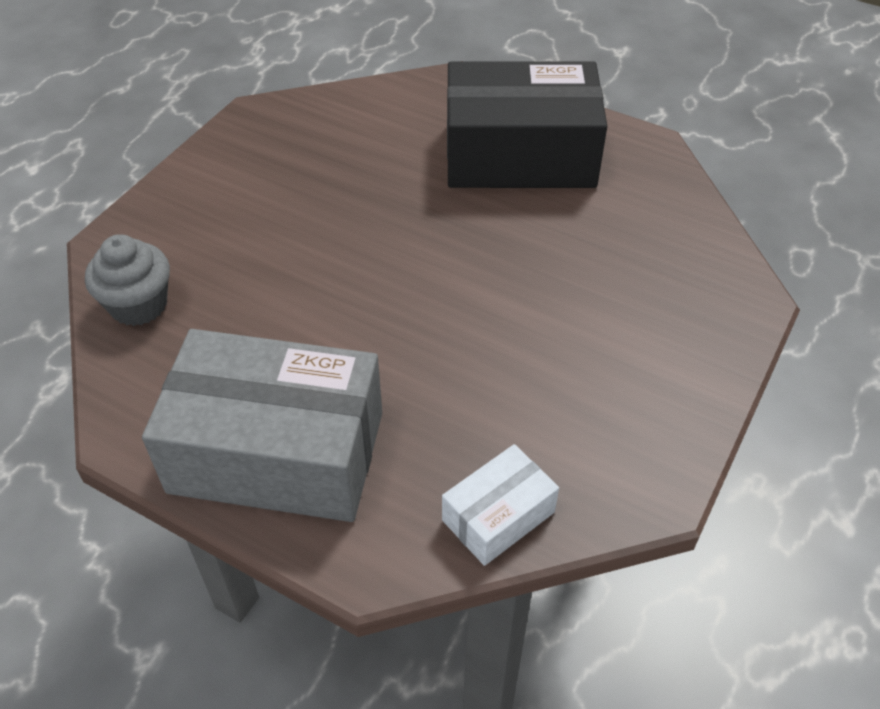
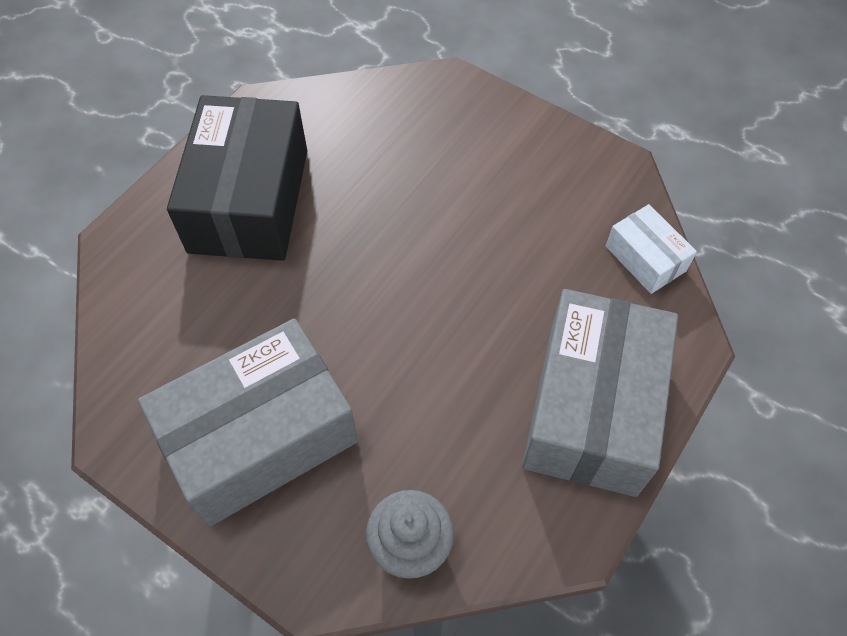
camera: 85 degrees left, 10 degrees up
(254, 195) = (260, 437): none -> grey box

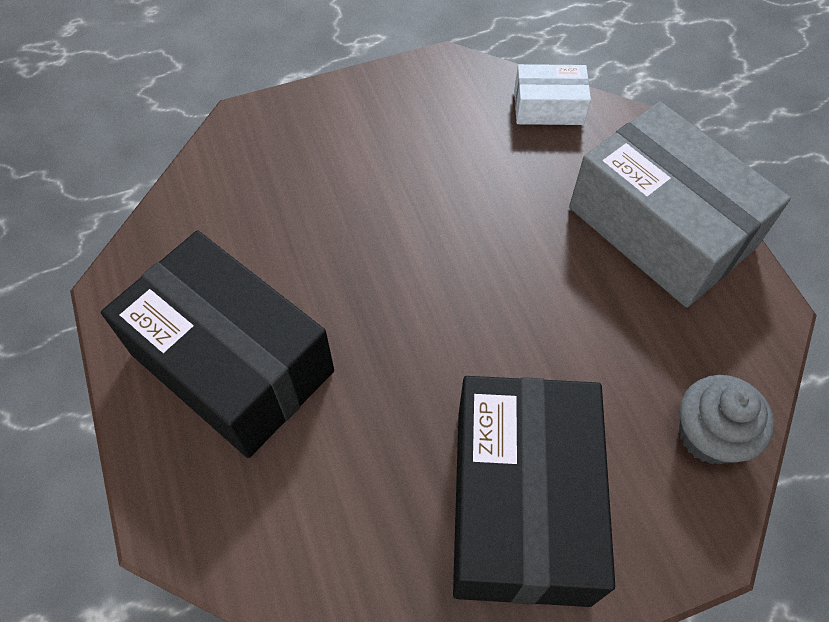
camera: 55 degrees left, 0 degrees up
(260, 437) = (521, 504): grey box -> black box

